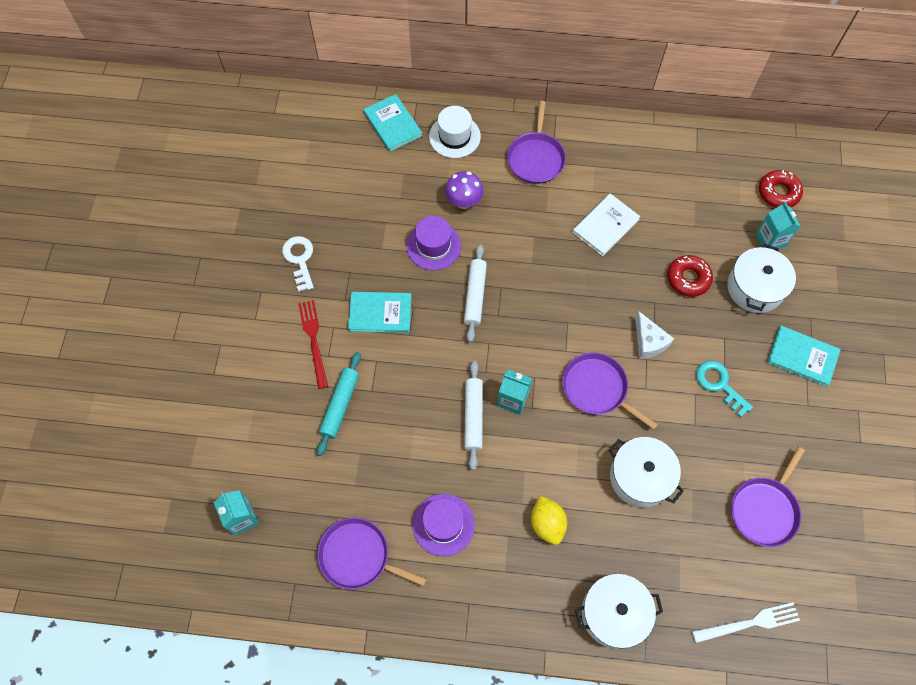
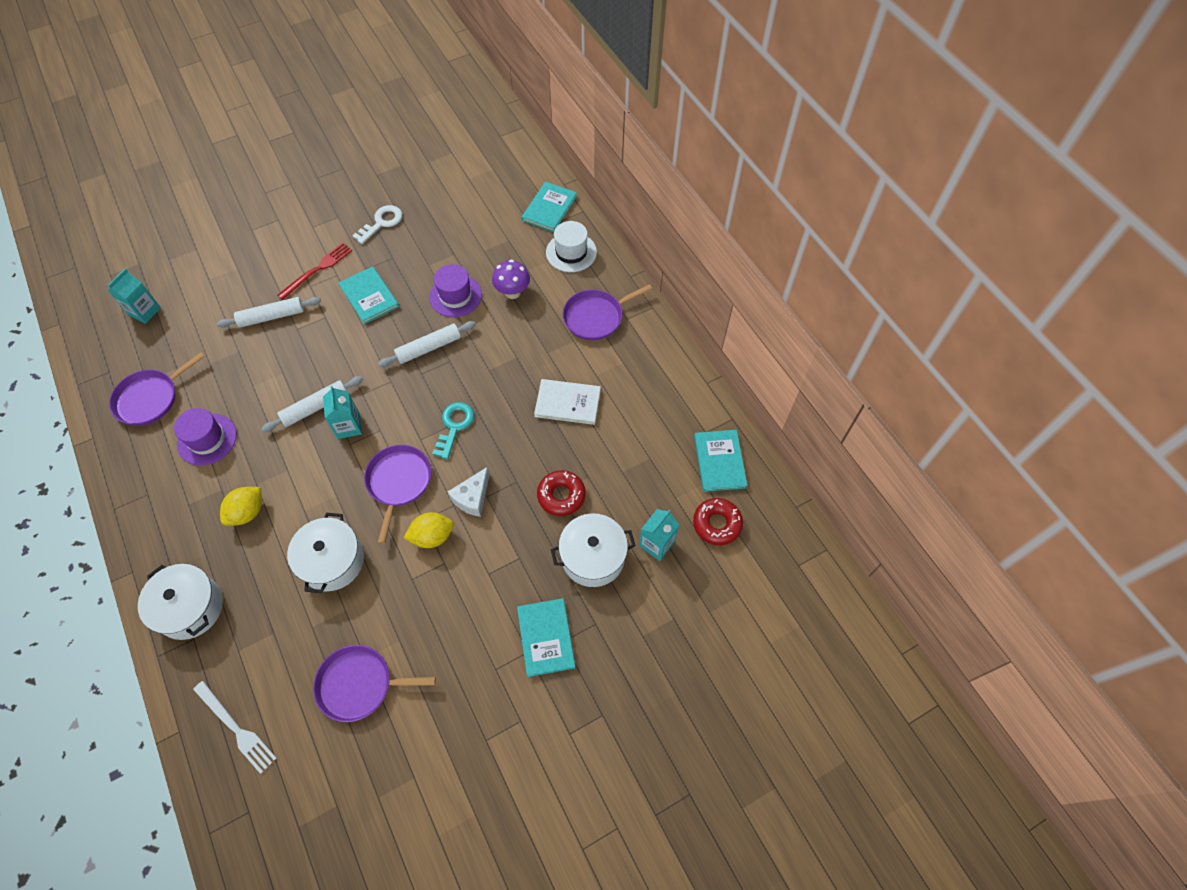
camera: 55 degrees right, 5 degrees down
(340, 405) = (272, 316): turquoise rolling pin -> white rolling pin
(358, 556) = (150, 398): purple pan -> purple pan turned 120 degrees counterclockwise
(665, 389) = (432, 536): none -> yellow lemon
(719, 384) = (467, 578): turquoise key -> turquoise key (454, 426)
(728, 159) = (719, 461): none -> turquoise book

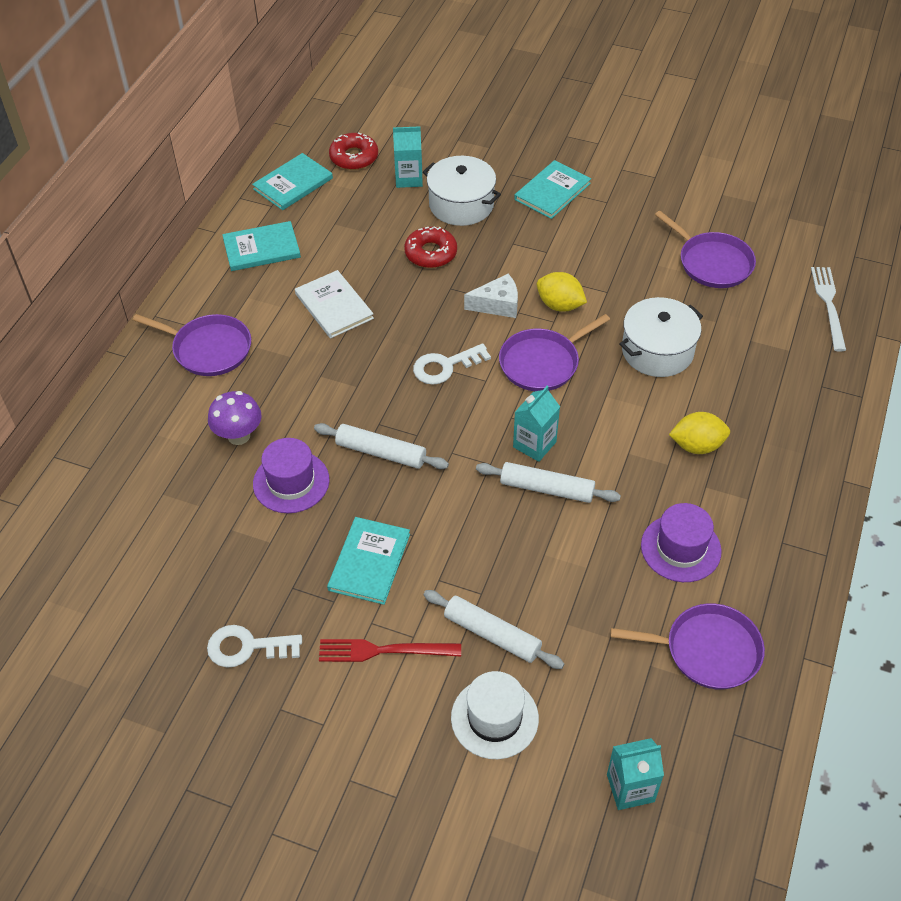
camera: 130 degrees left, 10 degrees down
(190, 607) = (808, 410): white pot -> none
(454, 426) = (445, 366): turquoise key -> white key
(549, 208) = (75, 491): turquoise book -> turquoise book (261, 248)
(571, 252) = (132, 425): white hat -> white hat (494, 718)

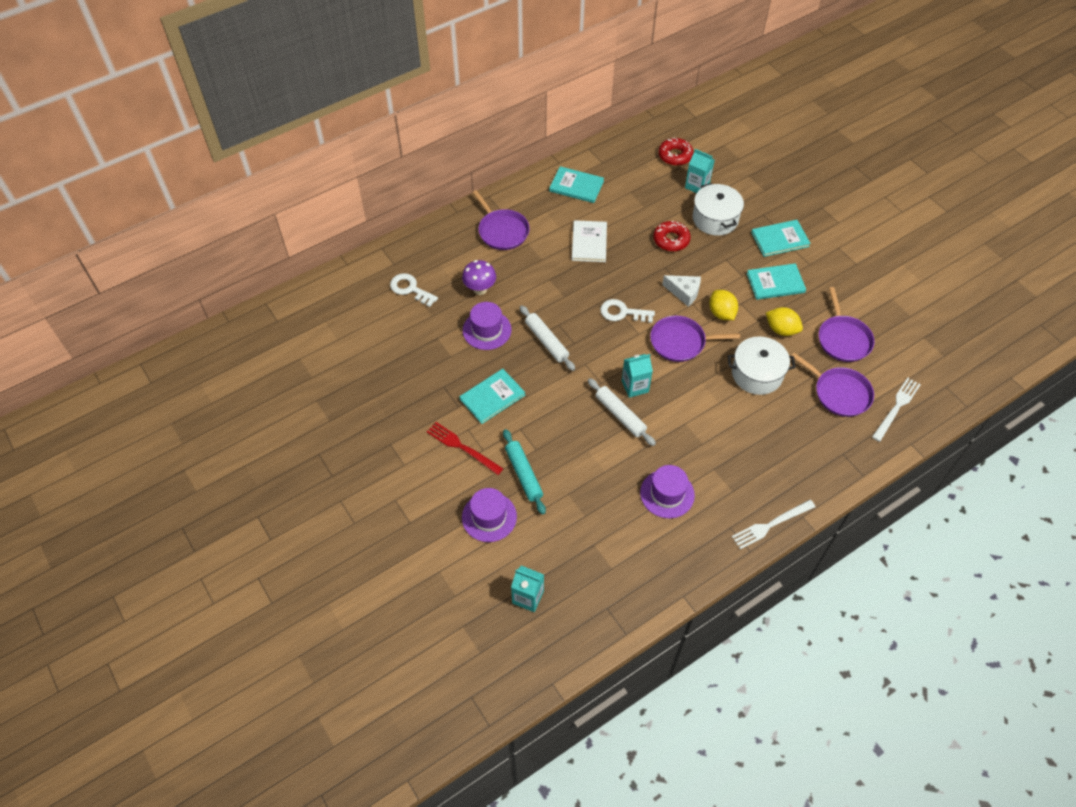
camera: 35 degrees right, 5 degrees up
(247, 647) = (398, 403): white key -> white key (410, 289)
(293, 184) = (625, 155): turquoise book -> turquoise book (775, 283)
(492, 634) = (524, 474): white rolling pin -> turquoise rolling pin
(494, 718) = (489, 517): white hat -> purple hat
(697, 446) = (730, 443): yellow lemon -> yellow lemon (781, 329)
(707, 650) = (632, 557): purple pan -> purple pan (839, 393)
(821, 511) = (771, 525): none -> white fork

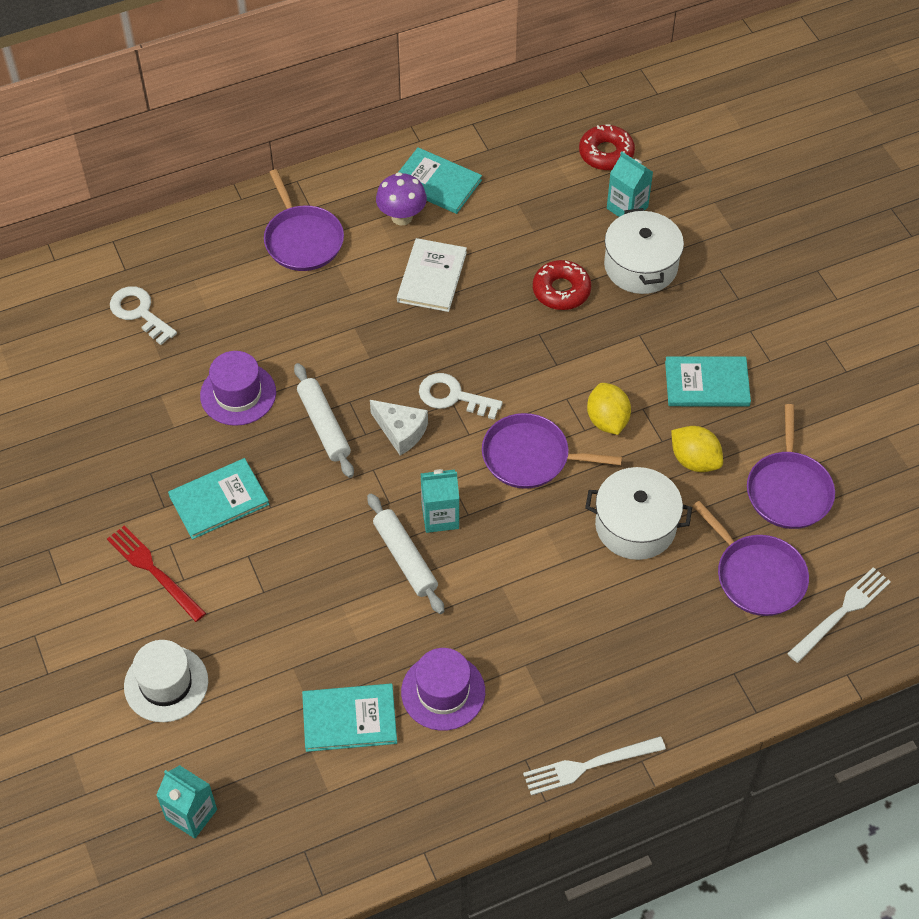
camera: 10 degrees right, 0 degrees up
(480, 289) = (244, 327): purple mushroom -> purple mushroom (402, 217)
(489, 517) = (166, 684): purple hat -> white hat
(524, 474) = (234, 627): turquoise rolling pin -> none
(684, 292) = (558, 378): white cheese -> white cheese (401, 431)
(780, 239) = (734, 313): turquoise book -> turquoise book (349, 719)

